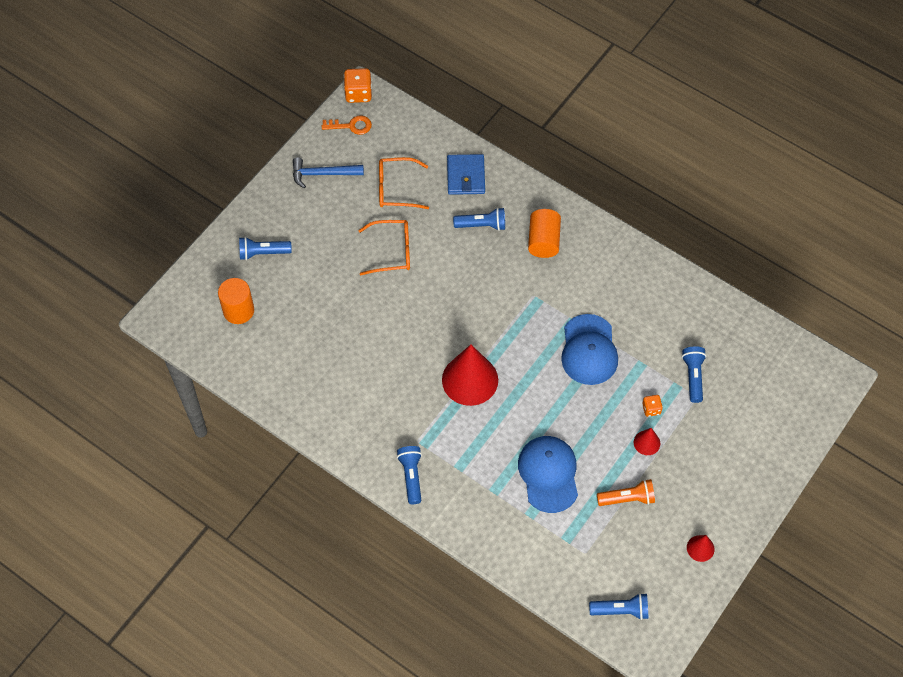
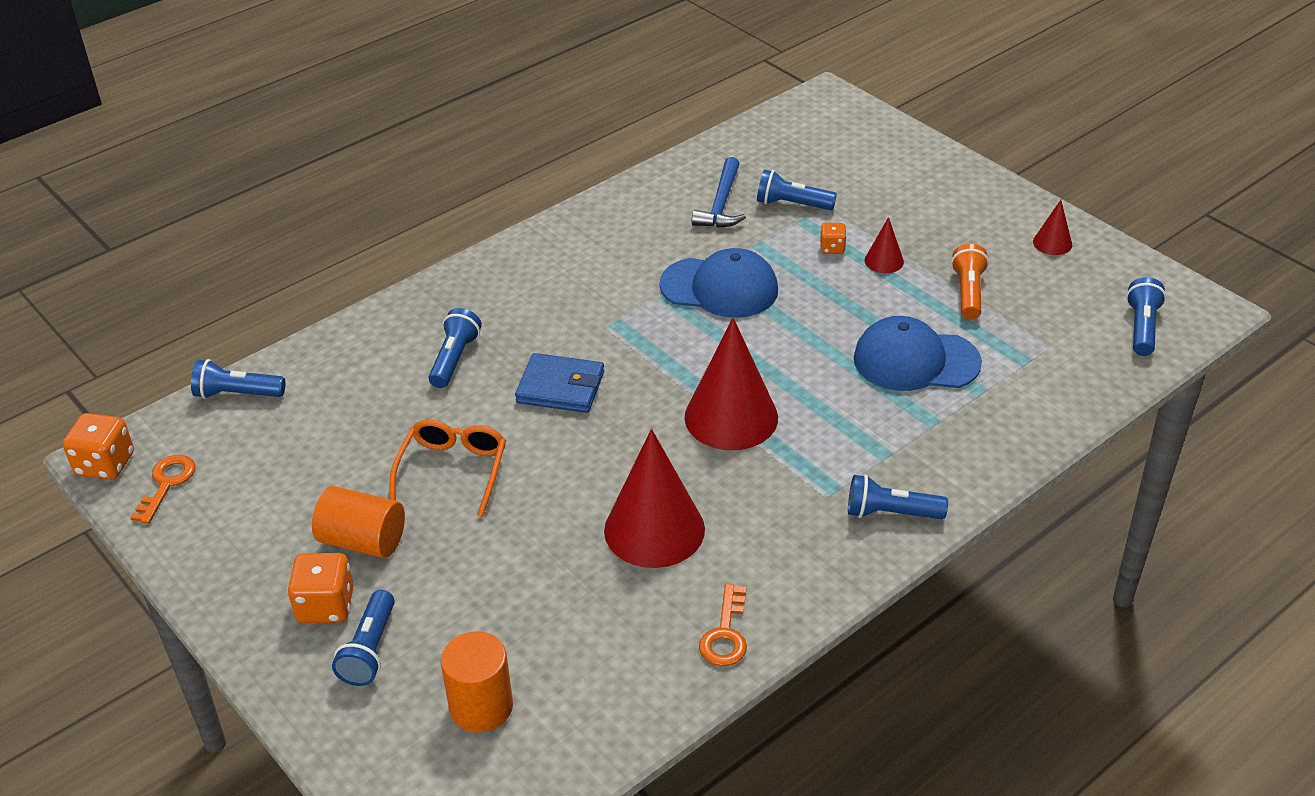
camera: 75 degrees left, 20 degrees down
(286, 225) = (325, 606): none -> orange dice
(305, 408) = (725, 634): none -> orange key
(322, 174) = (244, 537): blue hammer -> blue hammer (721, 204)
(371, 359) = (654, 529): none -> red cone
(396, 188) = (331, 446): orange glasses -> none
(425, 131) = (237, 394): none -> blue flashlight
(465, 176) = (354, 362): blue wallet -> blue wallet (560, 387)
(543, 241) = (515, 300): orange cylinder -> orange cylinder (363, 541)

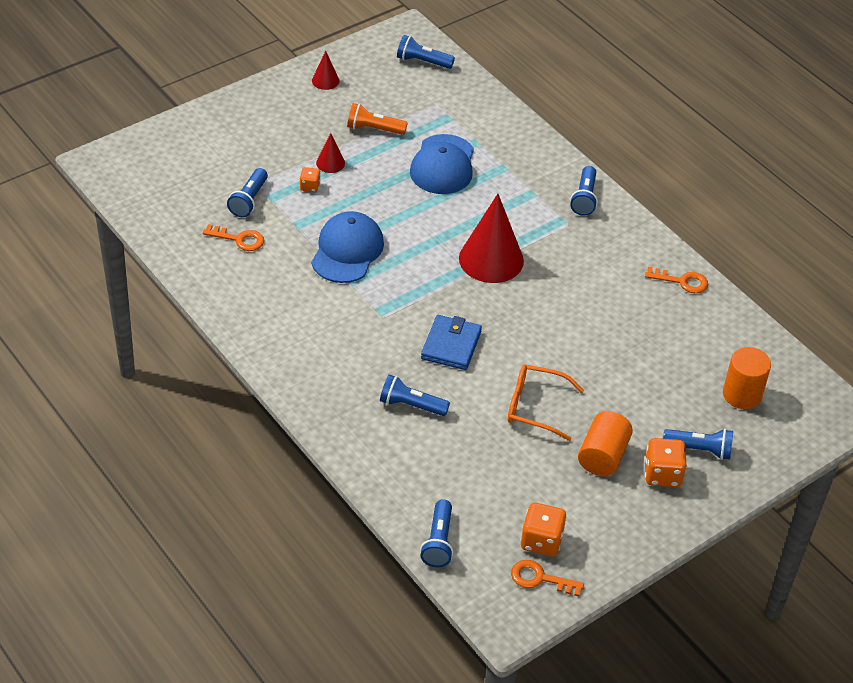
camera: 90 degrees left, 5 degrees up
(105, 464) = (515, 623): orange dice -> orange dice (541, 541)
(654, 529) = (595, 306): red cone -> none
(721, 204) = (239, 239): blue hammer -> orange key

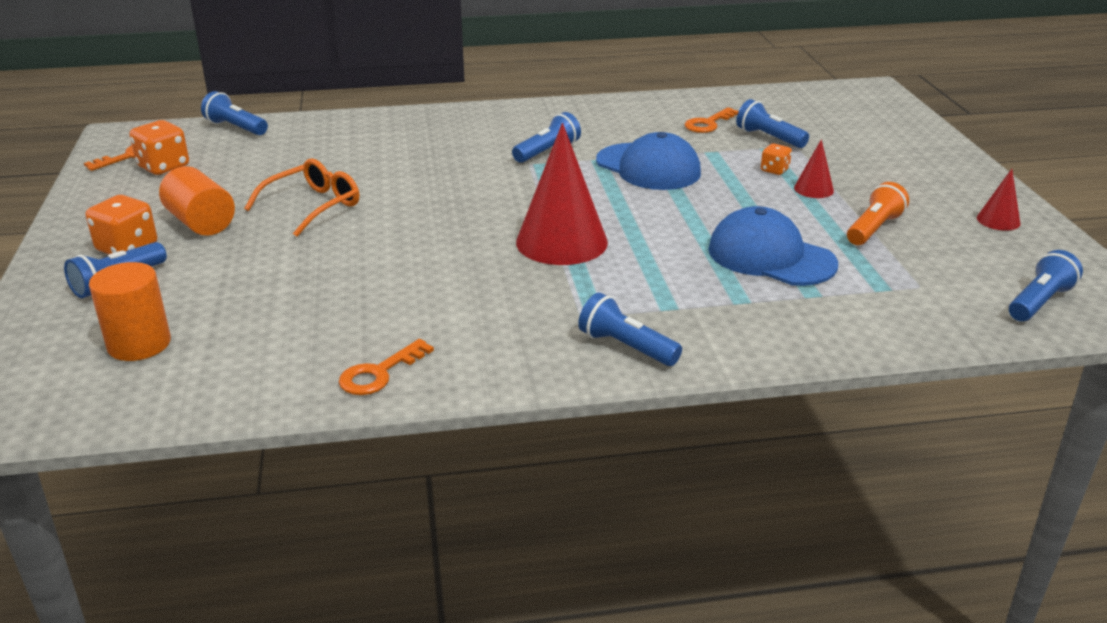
camera: 120 degrees right, 15 degrees down
(411, 405) = (397, 150): blue flashlight -> blue flashlight (547, 152)
(451, 345) = (451, 186): blue wallet -> none

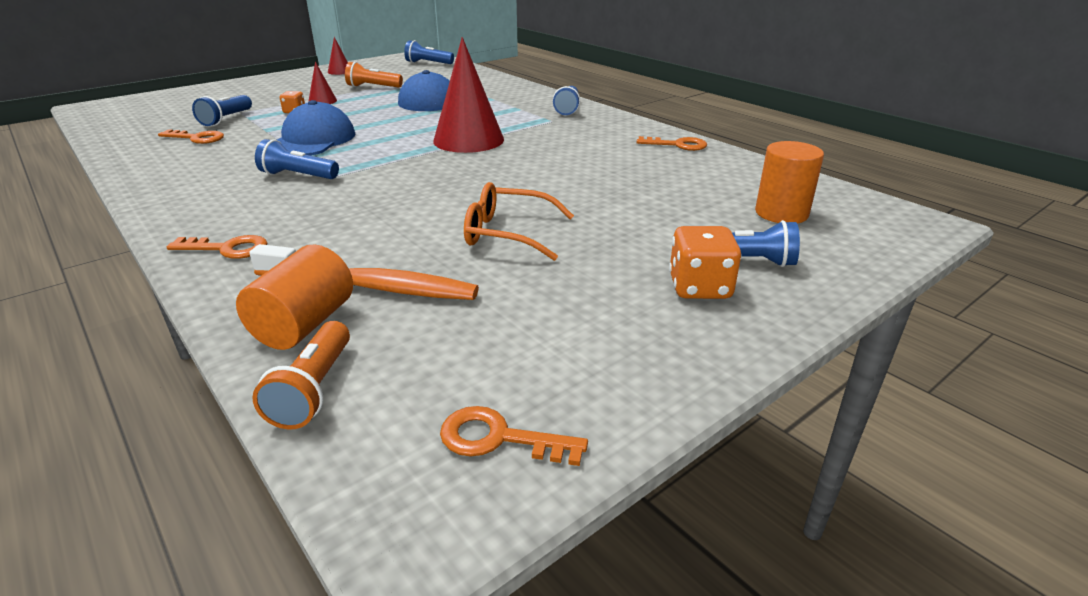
camera: 120 degrees left, 0 degrees up
(163, 167) = (506, 379): orange dice -> none
(201, 223) = (605, 273): orange cylinder -> orange cylinder (304, 324)
(236, 128) = (314, 389): blue flashlight -> orange flashlight
(312, 151) = (370, 286): none -> orange toothbrush
(430, 121) = (227, 249): none -> orange key

